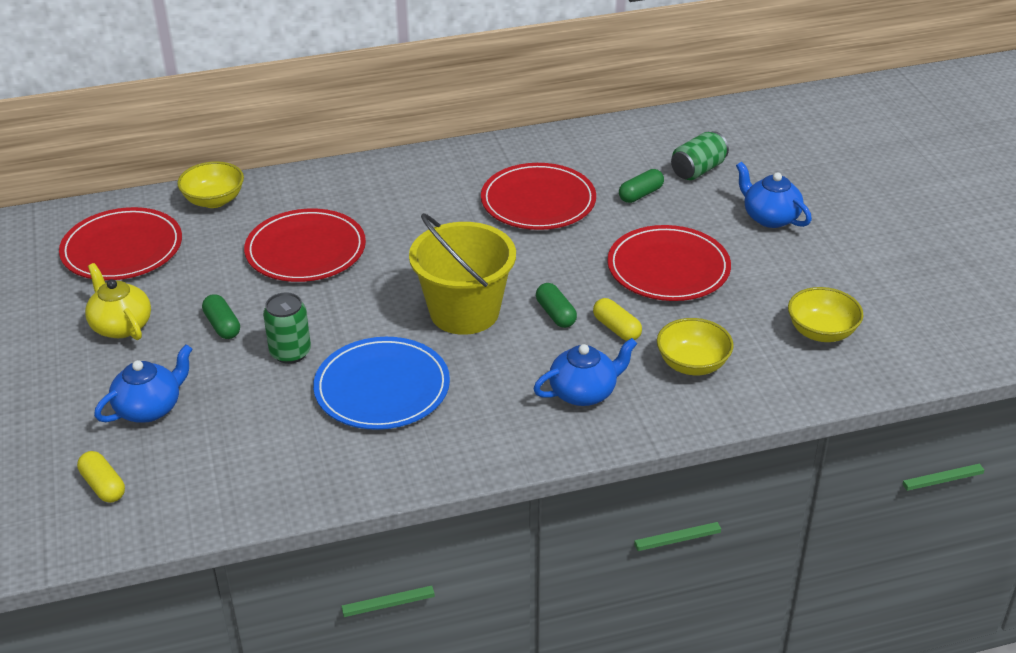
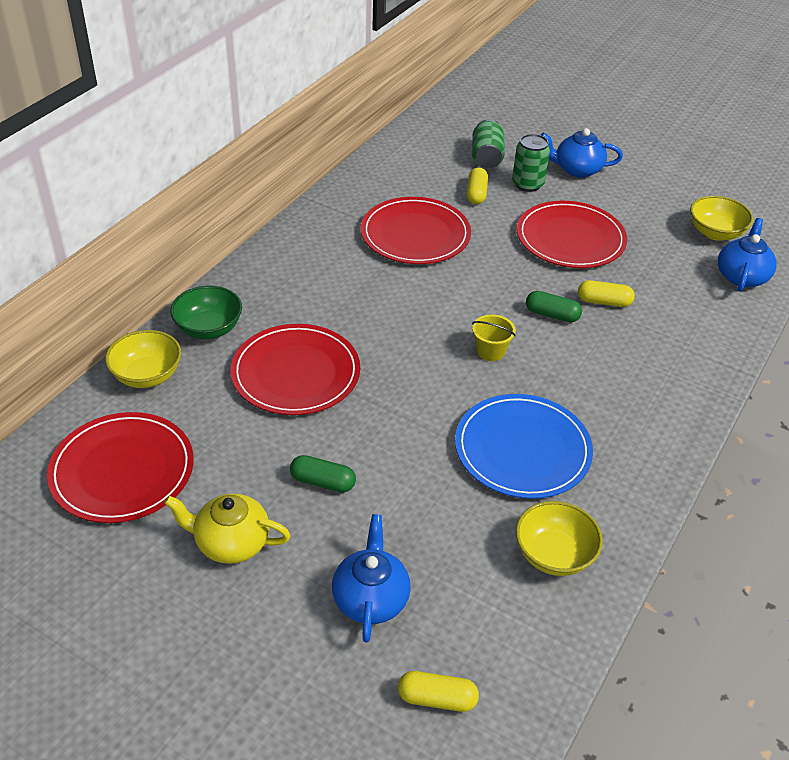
camera: 45 degrees left, 5 degrees up
(290, 352) = (413, 468): green can -> green can (527, 184)
(293, 191) = (209, 328): none -> green bowl
(464, 312) = (490, 351): yellow bucket -> yellow bucket, size x0.42
(584, 392) = (652, 361): blue teapot -> blue teapot (741, 276)
(640, 194) = (476, 194): green capsule -> yellow capsule
(692, 364) = (682, 299): yellow bowl -> yellow bowl (554, 555)

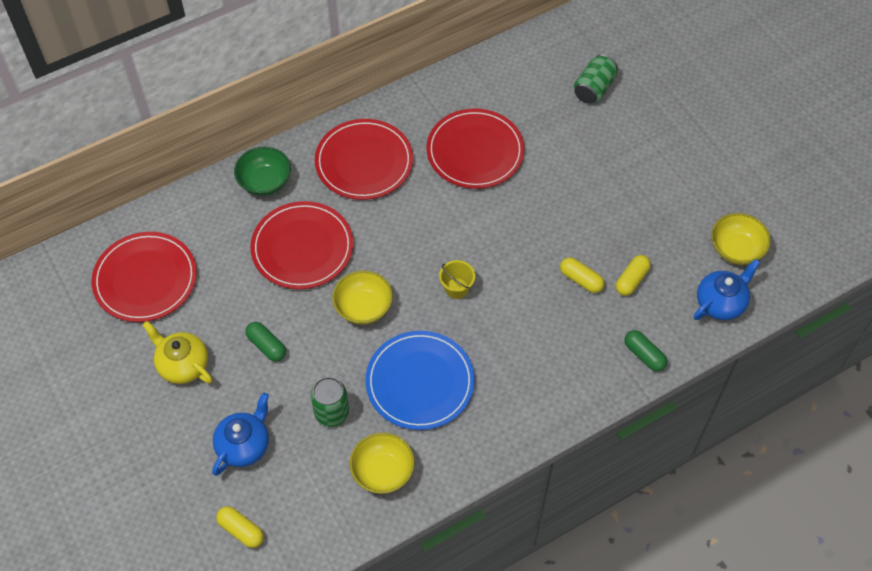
camera: 30 degrees right, 15 degrees up
(147, 375) = (201, 206): yellow bowl -> yellow bowl (363, 307)
(476, 194) = (556, 126): yellow capsule -> yellow capsule (631, 280)
(527, 184) = (608, 132): green can -> green can (332, 413)
(552, 315) = (529, 275): green capsule -> green capsule (644, 355)
(570, 238) = (602, 205): red plate -> red plate (364, 162)
(577, 169) = (665, 132): blue teapot -> none

